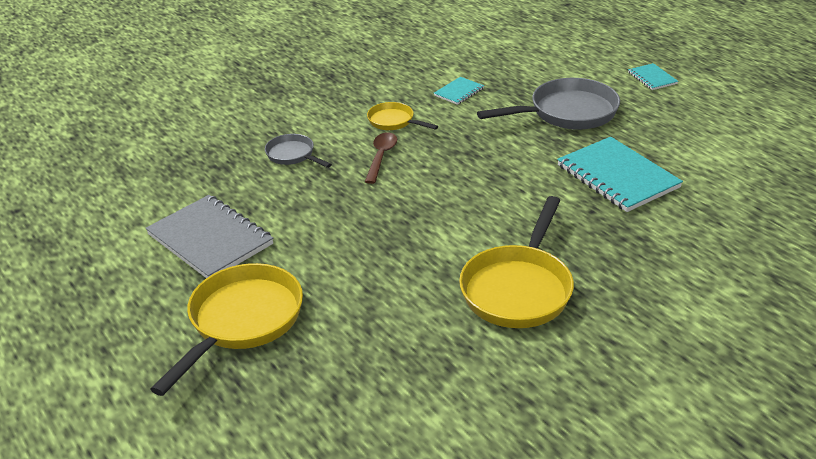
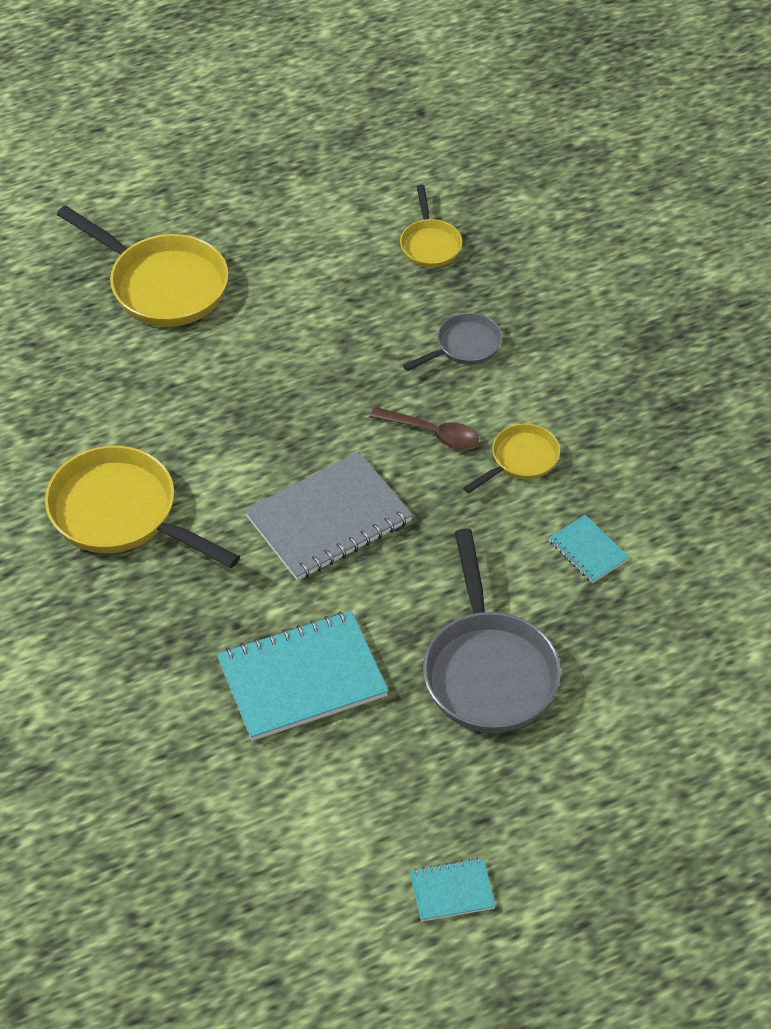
camera: 100 degrees right, 15 degrees up
(183, 184) = (430, 244): none -> yellow pan
(210, 239) = (309, 265): grey notebook -> grey notebook (329, 519)
(652, 78) = (570, 824): turquoise notebook -> turquoise notebook (452, 891)

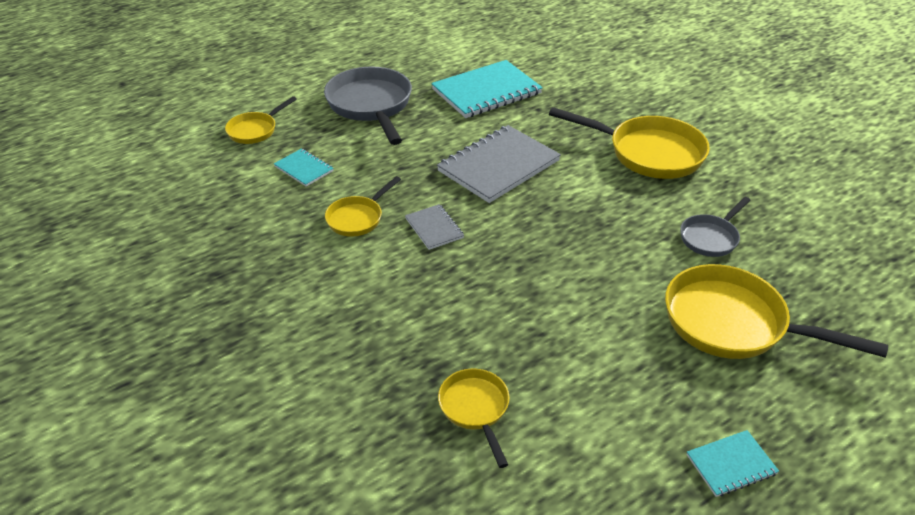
camera: 170 degrees right, 10 degrees down
(432, 433) = (434, 228): brown spoon -> grey notebook
(452, 891) = (381, 31): turquoise notebook -> turquoise notebook (731, 464)
(464, 346) = (418, 302): grey pan -> grey pan (711, 237)
(662, 638) = (255, 130): none -> yellow pan

